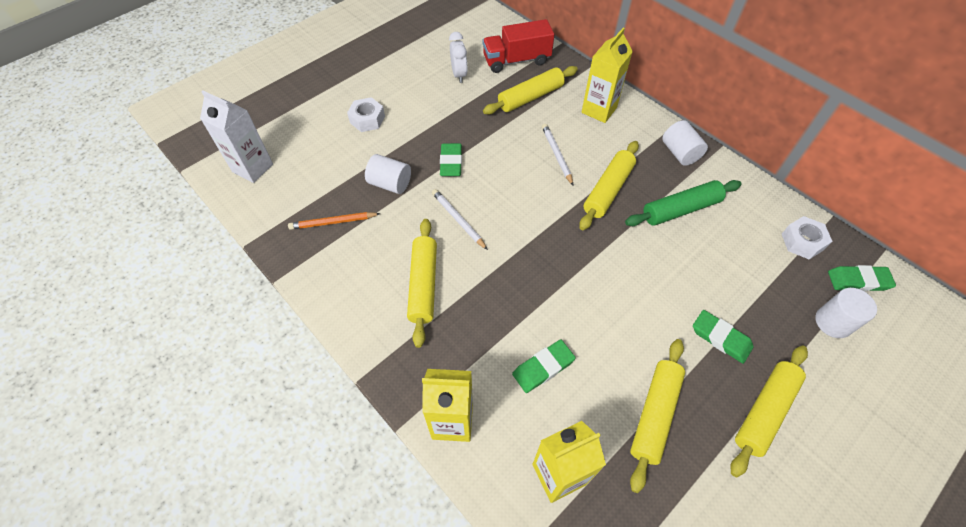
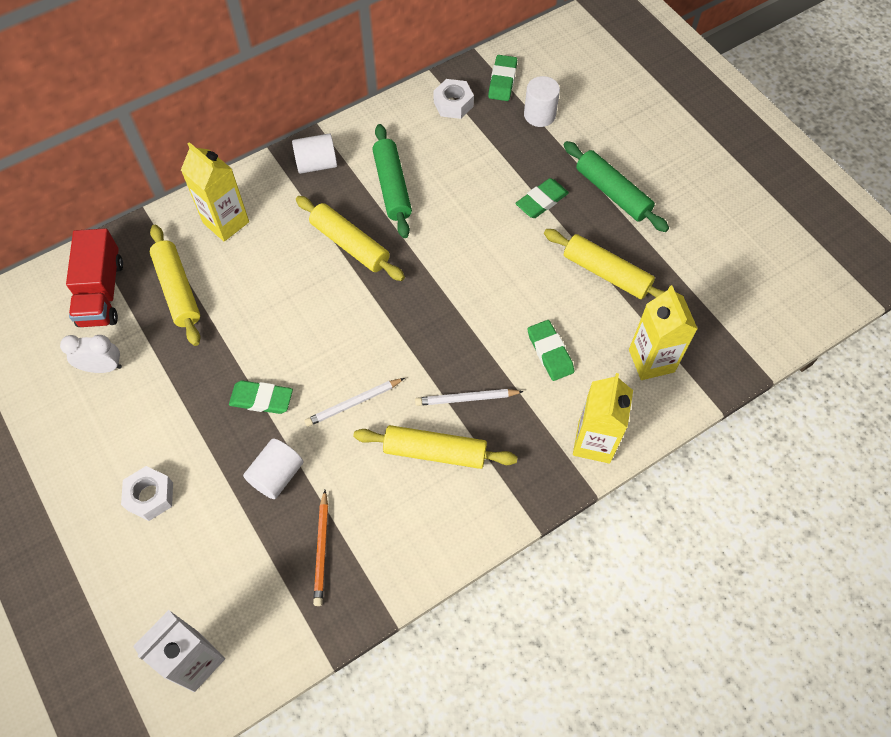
camera: 80 degrees left, 5 degrees up
(557, 155) = (283, 282): white pencil -> white pencil (466, 398)
(764, 411) = (612, 193): yellow rolling pin -> green rolling pin

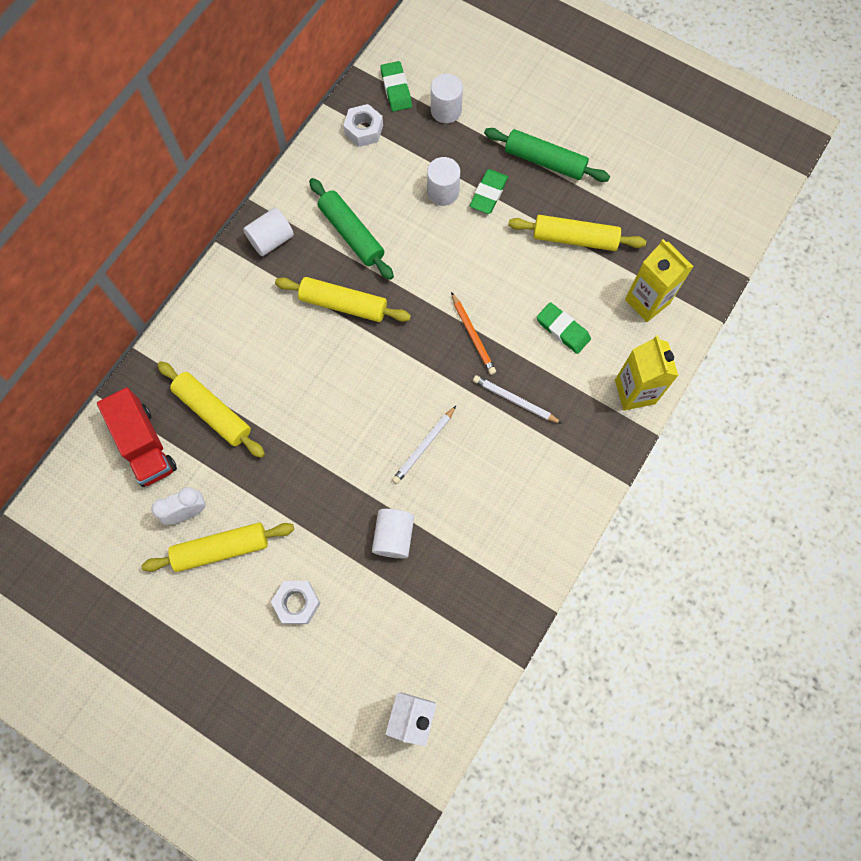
camera: 25 degrees left, 10 degrees up
(226, 222) = (220, 330): yellow carton -> none
(261, 399) = (344, 477): green eraser -> none
(321, 550) = (464, 580): orange pencil -> orange pencil (473, 336)
(435, 451) = (512, 457): yellow rolling pin -> yellow rolling pin (221, 549)
(466, 398) = (515, 400): white pencil -> white pencil turned 60 degrees clockwise
(498, 183) = (443, 192): none -> white cylinder

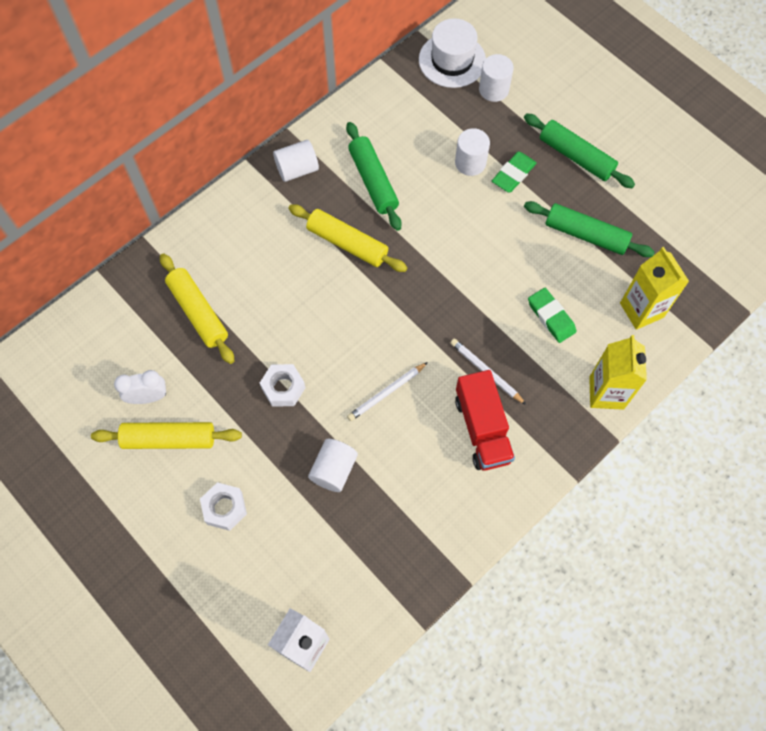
camera: 15 degrees right, 5 degrees down
(145, 445) = (127, 326): red truck -> red truck (482, 429)
(364, 130) = (411, 90): white nut -> white nut (283, 388)
(396, 89) = (452, 60): green eraser -> white hat
(473, 336) = (462, 301): orange pencil -> none
(575, 238) = (586, 234): yellow rolling pin -> green rolling pin

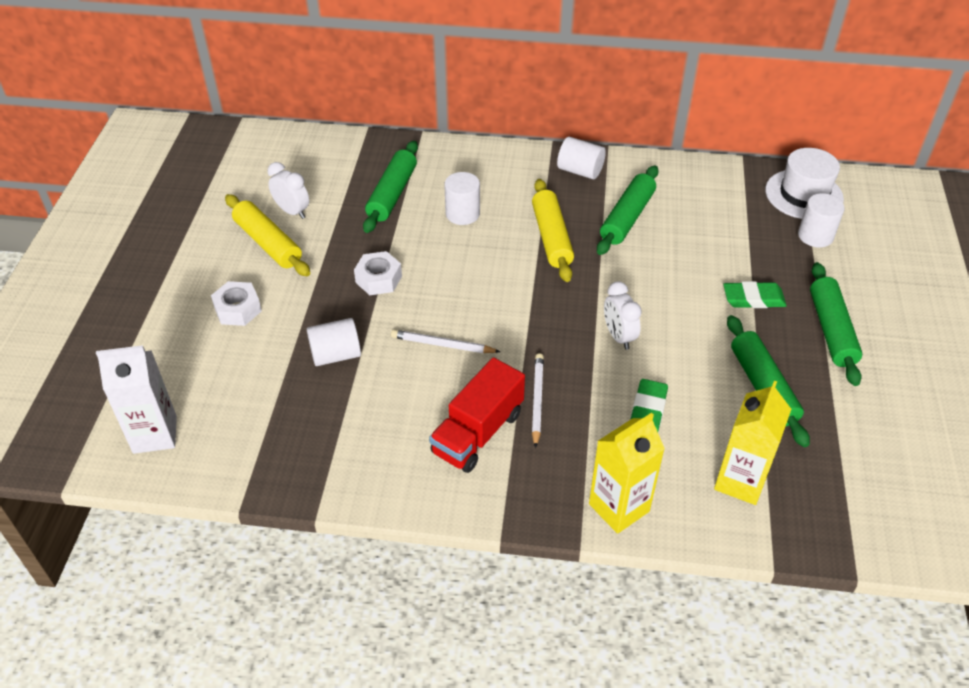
camera: 50 degrees right, 20 degrees down
(198, 312) = (392, 194): yellow rolling pin -> green rolling pin
(470, 163) = (725, 264): white cylinder -> white cylinder (462, 214)
(475, 279) = (618, 336): none -> white clock

